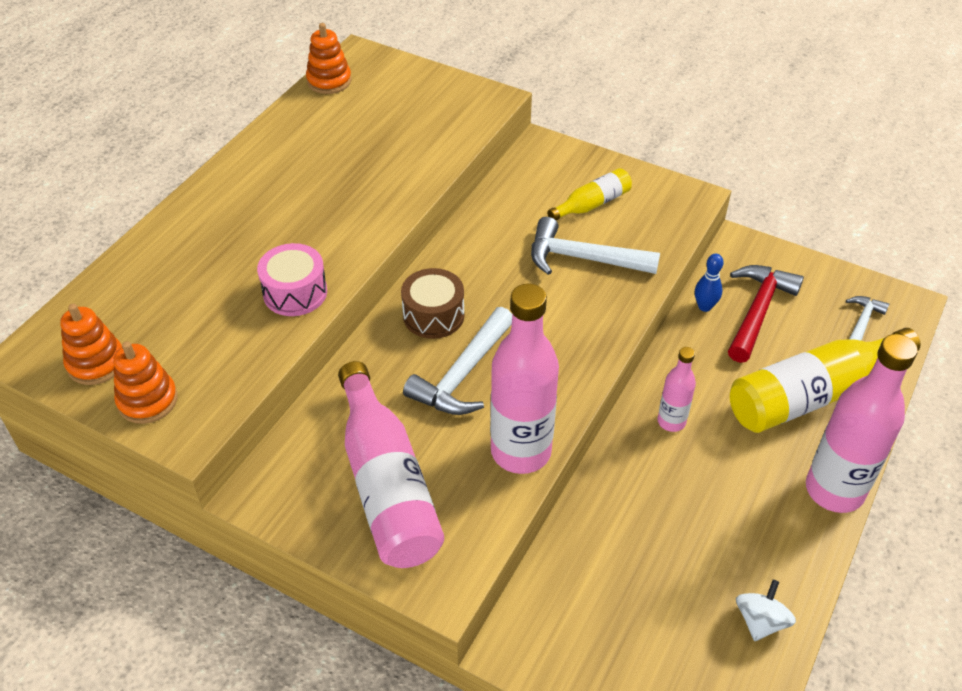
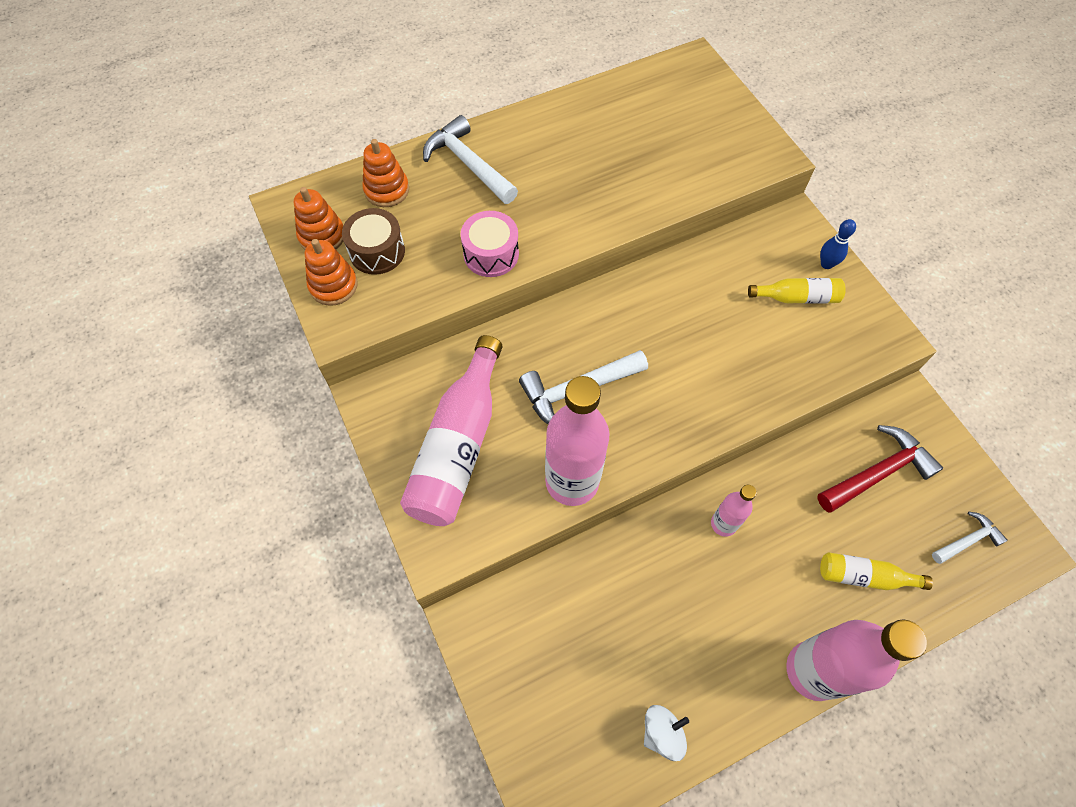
camera: 35 degrees right, 15 degrees up
(329, 81) = (652, 75): orange stacking toy -> orange stacking toy (387, 190)
(433, 315) = (593, 327): brown drum -> brown drum (377, 251)
(582, 258) = (749, 343): white hammer -> white hammer (468, 164)
(704, 306) = (833, 441): blue bowling pin -> blue bowling pin (826, 264)
(812, 394) = (864, 576): yellow bottle -> yellow bottle, size x0.51

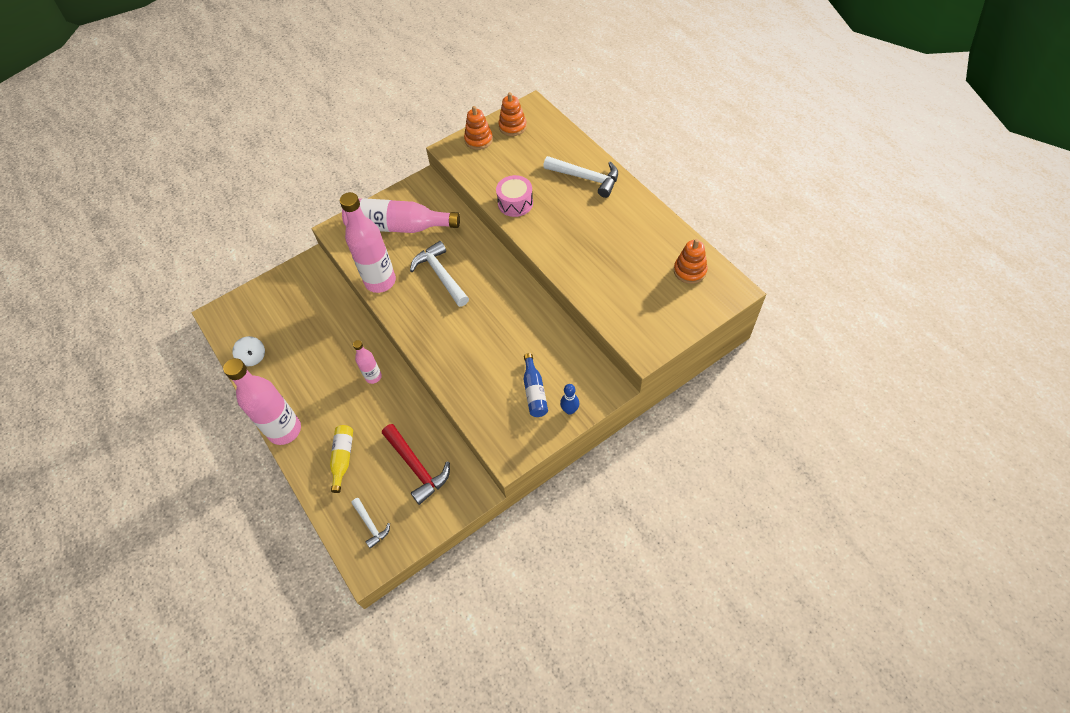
camera: 85 degrees right, 5 degrees down
(377, 251) = (506, 152): brown drum -> none
(387, 190) = (554, 145): orange stacking toy -> orange stacking toy (689, 271)
(468, 164) = (586, 178): white hammer -> white hammer turned 75 degrees clockwise
(797, 297) = (534, 391): yellow bottle -> blue bottle

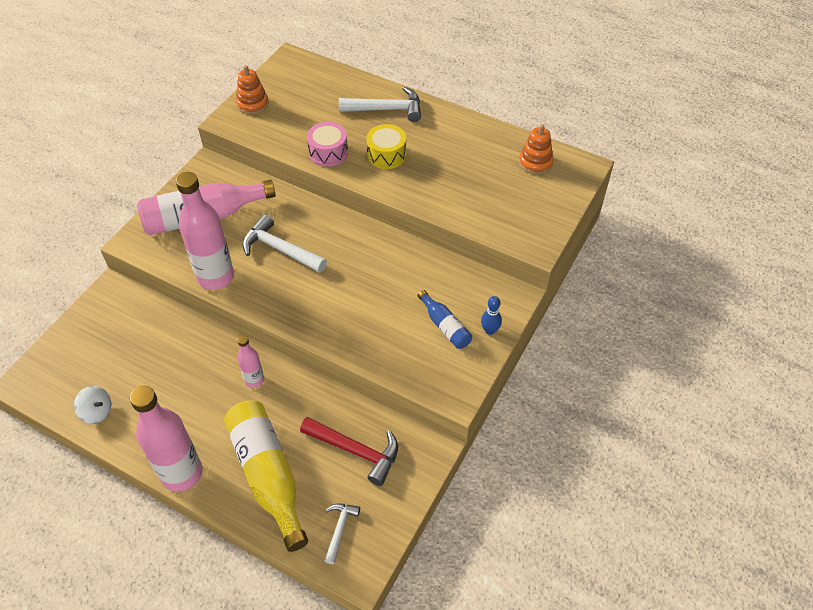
camera: 30 degrees left, 5 degrees down
(343, 458) = (268, 475): yellow bottle -> yellow bottle, size x1.96
(371, 525) = (339, 529): white hammer -> white hammer turned 105 degrees counterclockwise
(512, 126) = (281, 82): orange stacking toy -> none
(562, 221) = (386, 155): none -> yellow drum

